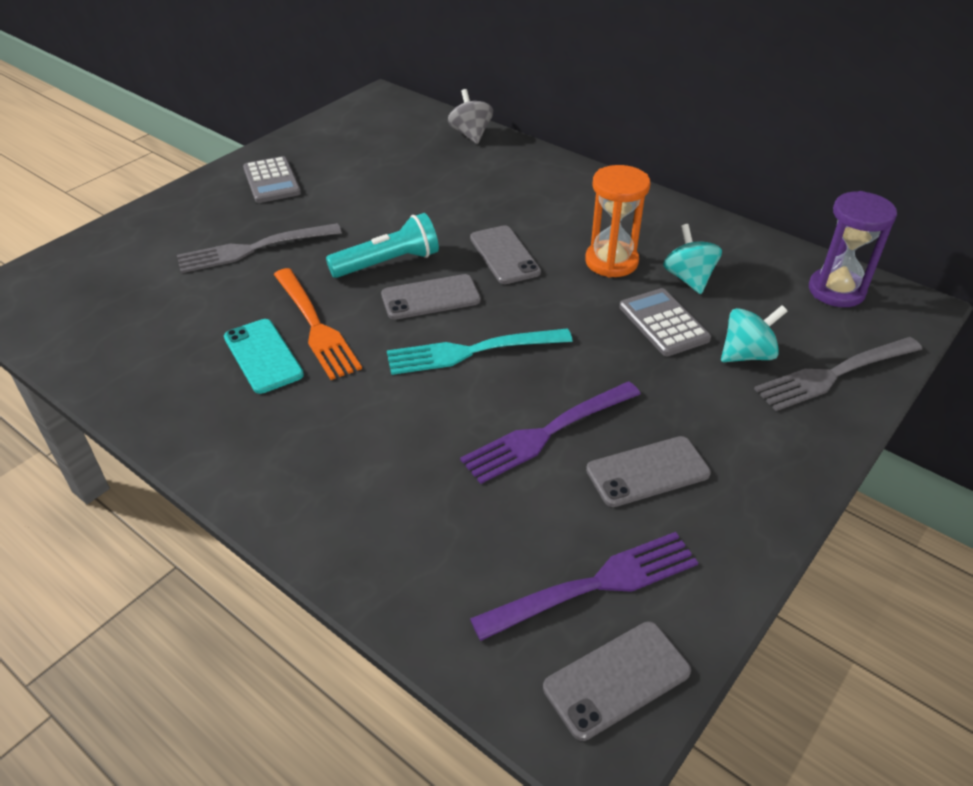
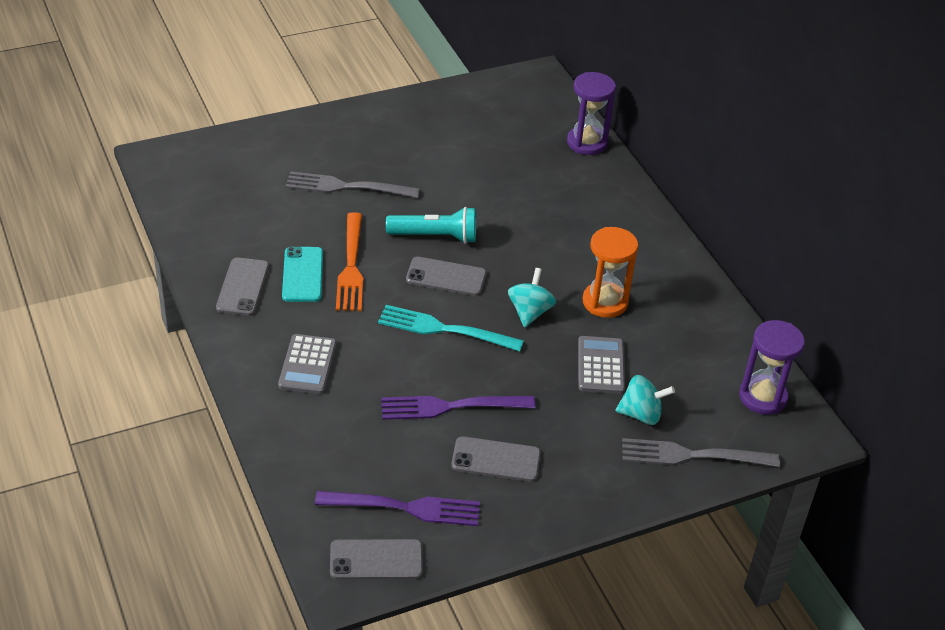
camera: 25 degrees right, 0 degrees up
(272, 181) = (397, 130): grey calculator -> grey calculator (307, 365)
(471, 134) = (587, 143): grey spinning top -> purple hourglass
(504, 255) = (526, 264): grey phone -> grey phone (242, 287)
(688, 278) = (653, 340): turquoise spinning top -> turquoise spinning top (530, 312)

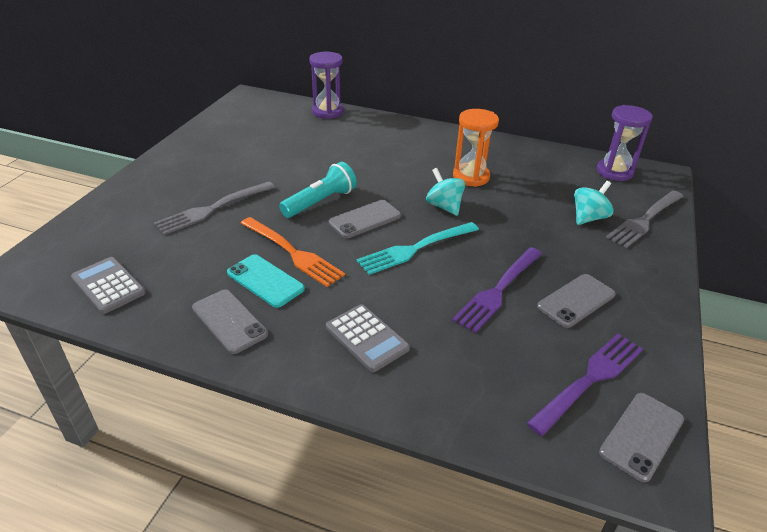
camera: 45 degrees left, 5 degrees down
(601, 366) = (527, 208): grey calculator -> grey calculator (108, 285)

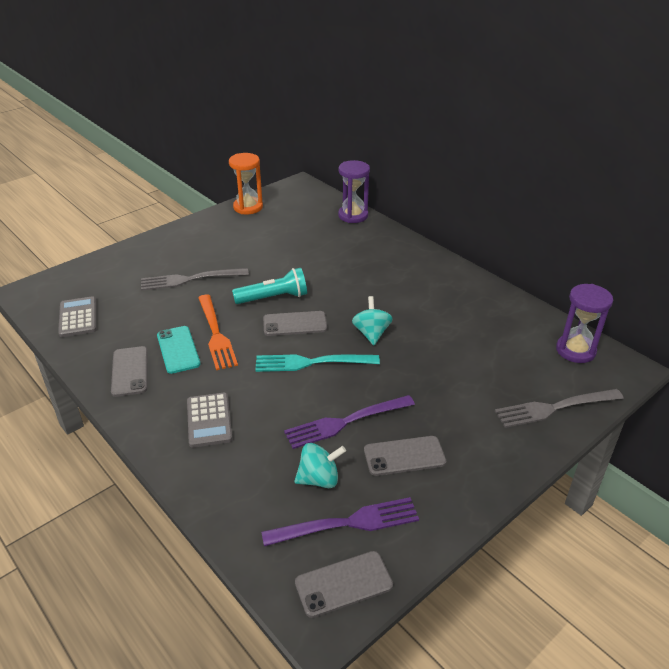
camera: 30 degrees right, 0 degrees up
(471, 177) = (423, 313): orange hourglass -> orange hourglass (248, 207)
(588, 218) = (497, 387): turquoise spinning top -> turquoise spinning top (319, 479)

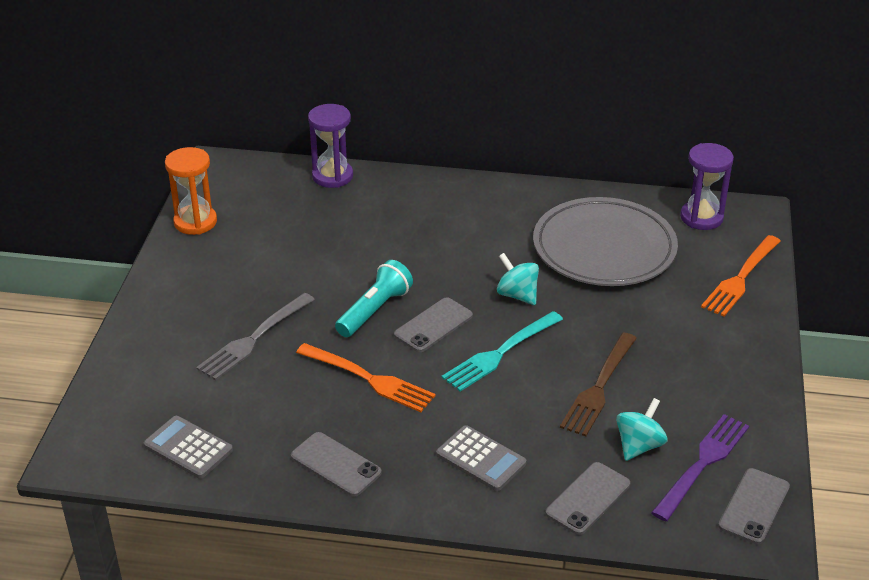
camera: 40 degrees left, 0 degrees up
(178, 349) = (353, 415): turquoise phone -> none
(345, 422) = (599, 387): purple fork -> brown fork
(404, 456) = (679, 386): grey phone -> grey phone (588, 498)
(471, 335) = (604, 248): none -> grey plate
(554, 408) = (741, 278): grey fork -> orange fork

